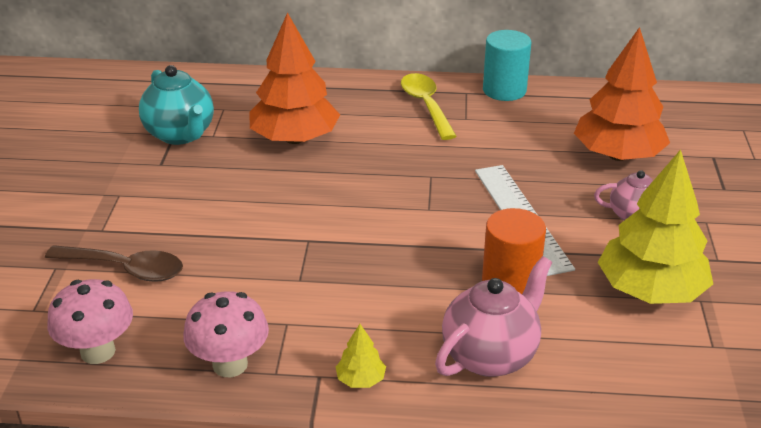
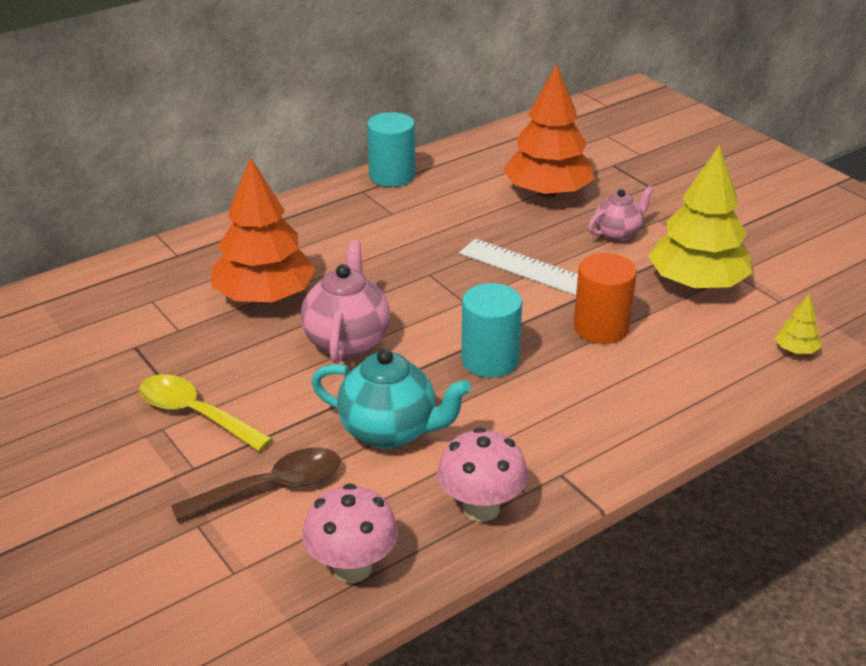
camera: 40 degrees left, 0 degrees up
(180, 134) = (143, 344): turquoise teapot -> turquoise teapot (390, 431)
(360, 379) = (594, 458): yellow tree -> yellow tree (795, 350)
(386, 262) = (490, 360): none -> turquoise cylinder
(426, 106) = (343, 216): yellow spoon -> yellow spoon (195, 414)
(490, 356) = (658, 387): pink teapot -> pink teapot (347, 341)

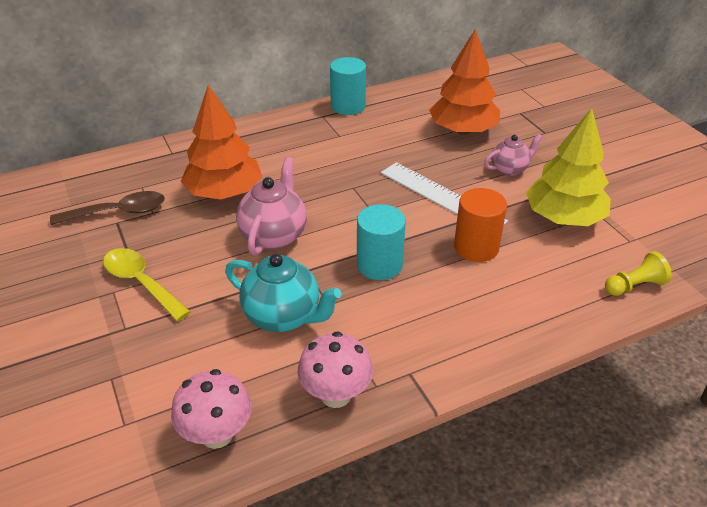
camera: 10 degrees right, 5 degrees up
(271, 487) = (177, 353): brown spoon -> brown spoon (118, 212)
(795, 350) = (634, 286): yellow tree -> yellow pawn

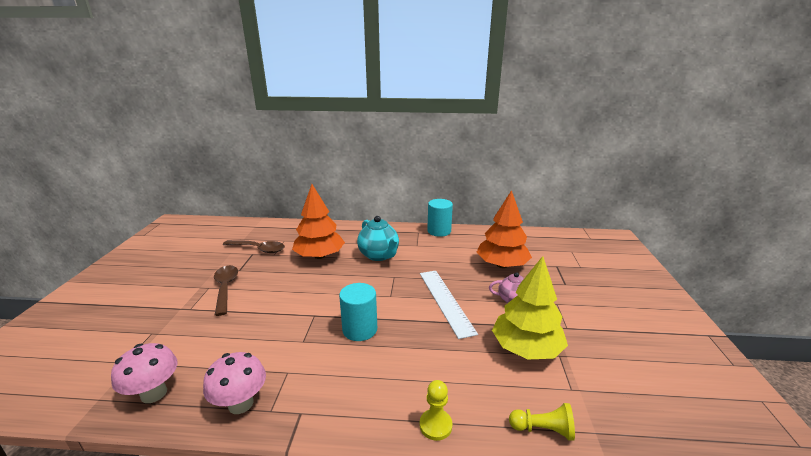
camera: 30 degrees right, 15 degrees down
(141, 283) = (225, 288): yellow spoon -> brown spoon
(274, 235) = (318, 288): pink teapot -> none
(283, 316) = (270, 338): turquoise teapot -> turquoise teapot (379, 255)
(476, 247) = (436, 344): orange cylinder -> none
(546, 324) = (435, 425): none -> yellow pawn

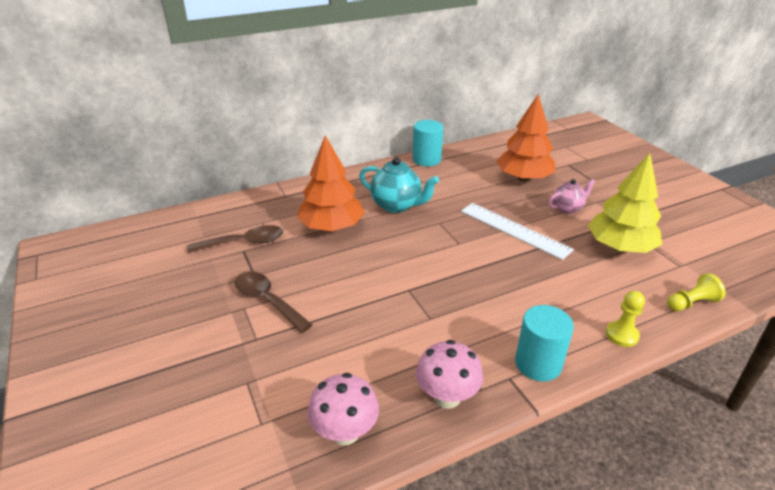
camera: 30 degrees left, 10 degrees up
(360, 329) = (470, 285): turquoise cylinder -> turquoise cylinder (538, 364)

